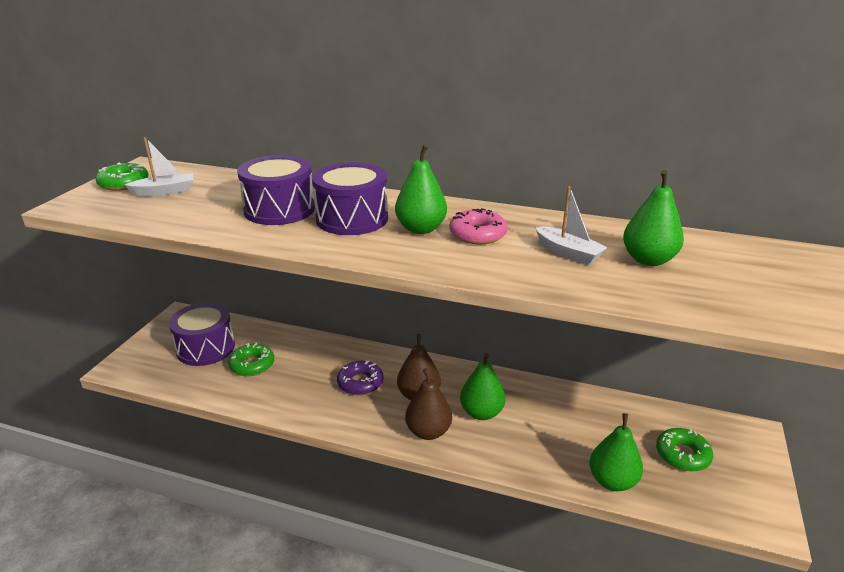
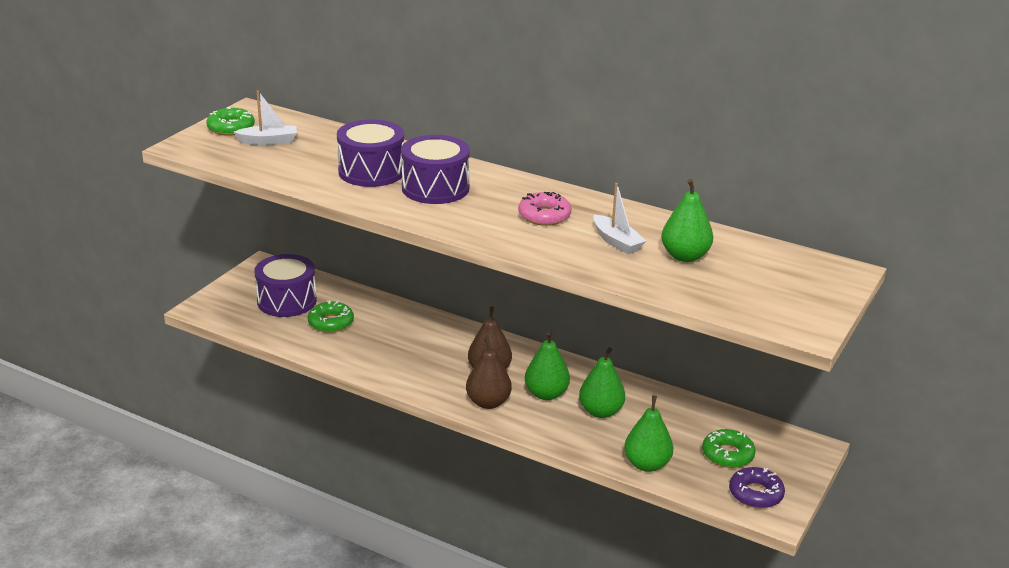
camera: 10 degrees right, 0 degrees up
(360, 383) = (434, 353): purple donut -> purple donut (755, 494)
(421, 229) = (494, 205): green pear -> green pear (600, 411)

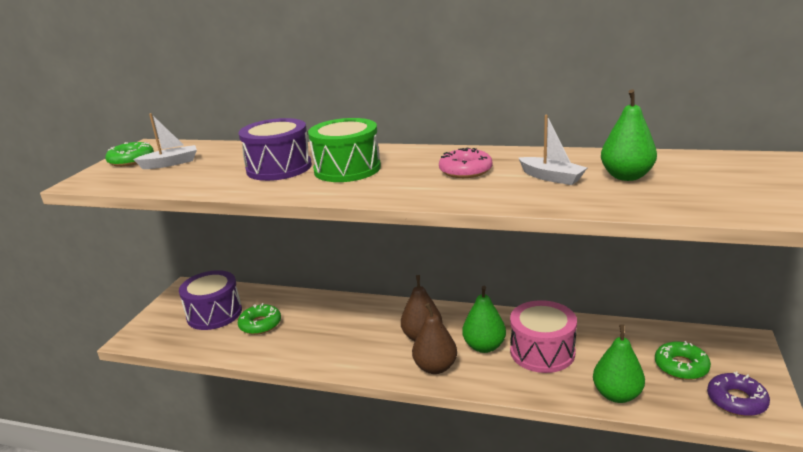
camera: 10 degrees left, 5 degrees down
(435, 188) = (347, 169): purple drum -> green drum
(600, 411) = (542, 352): green pear -> pink drum

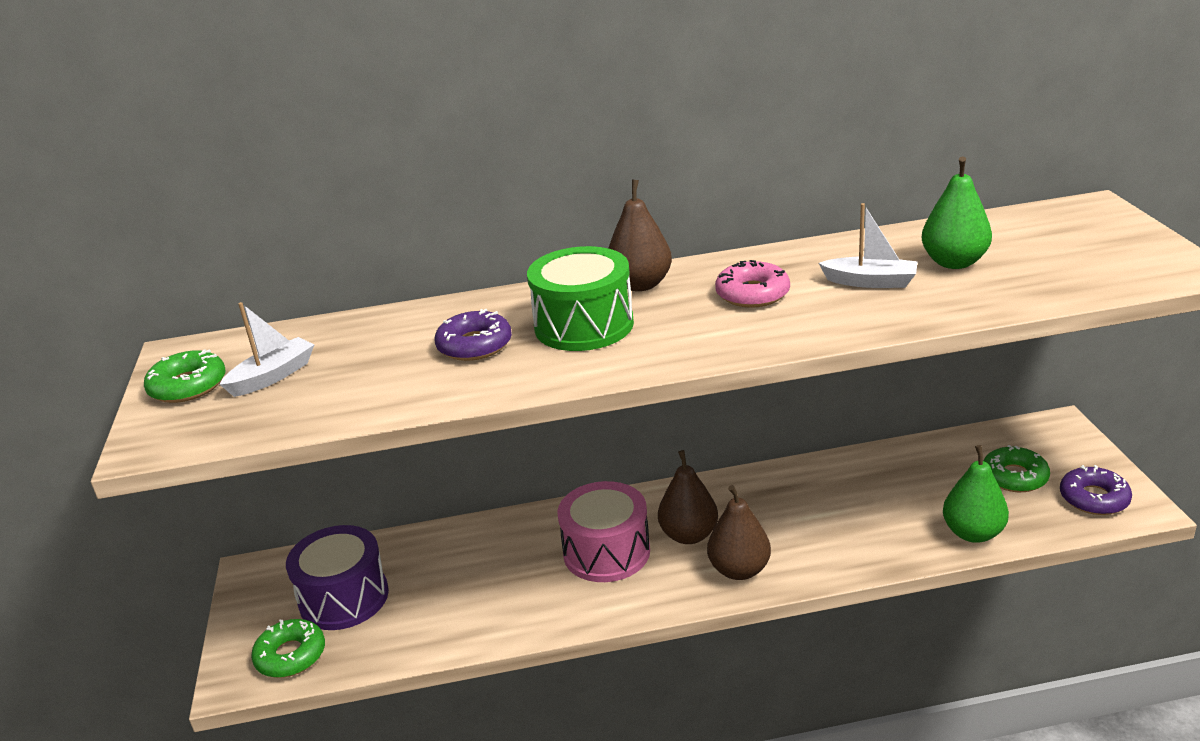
camera: 25 degrees left, 5 degrees up
(260, 324) = (436, 590): green donut -> green donut (291, 655)
(279, 168) = (474, 345): purple drum -> purple donut
(406, 154) = (640, 284): none -> brown pear
(484, 346) = (778, 523): green pear -> none
(542, 352) = (852, 508): pink drum -> pink drum (606, 552)

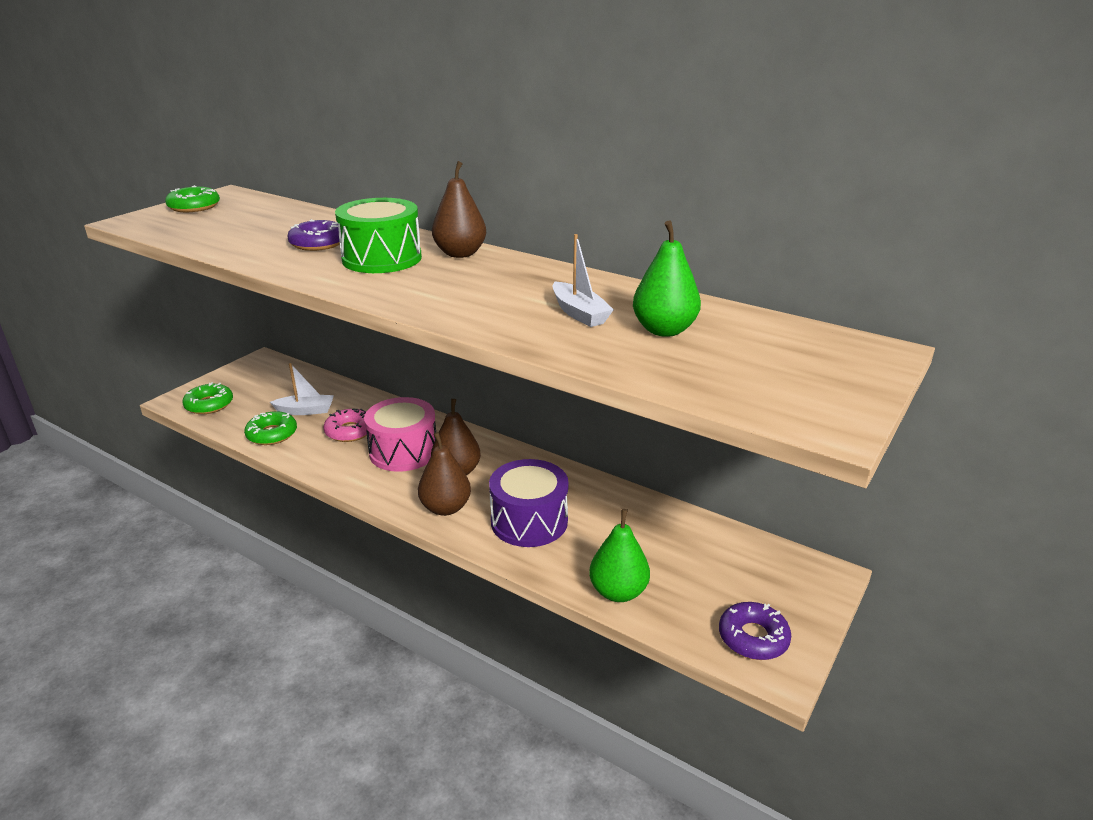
camera: 40 degrees right, 0 degrees up
(272, 376) = (225, 217): white boat -> white boat (305, 411)
(344, 598) = (269, 394): purple drum -> purple drum (529, 521)
(752, 294) = (498, 286): pink donut -> pink donut (350, 431)
(1014, 477) = (720, 581): green donut -> green donut (272, 434)

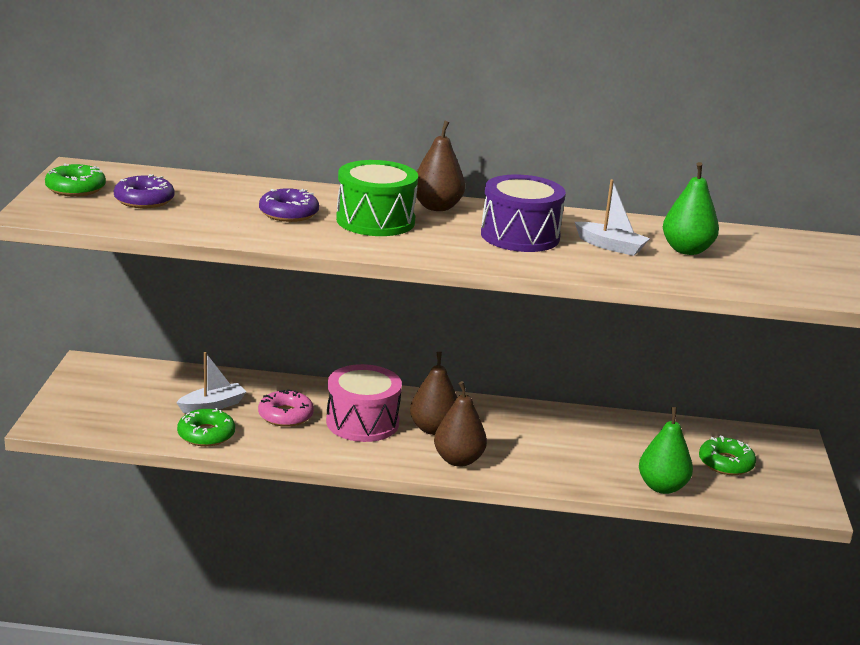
camera: 30 degrees left, 5 degrees down
(209, 405) = (93, 421): green donut -> green donut (726, 463)
(529, 521) = (541, 454): purple drum -> purple drum (520, 236)
(753, 638) = (781, 492): purple donut -> purple donut (144, 200)

